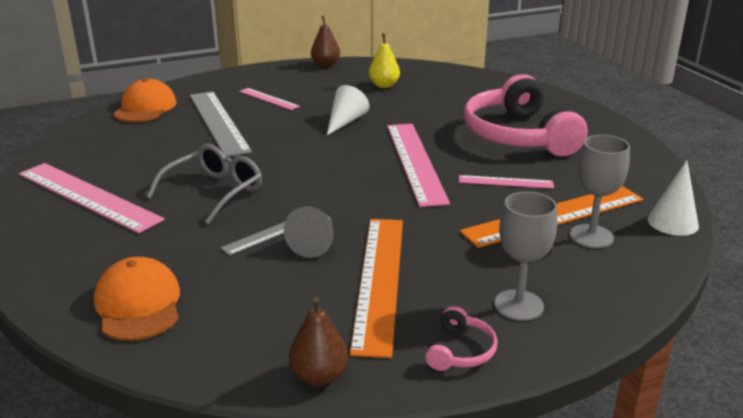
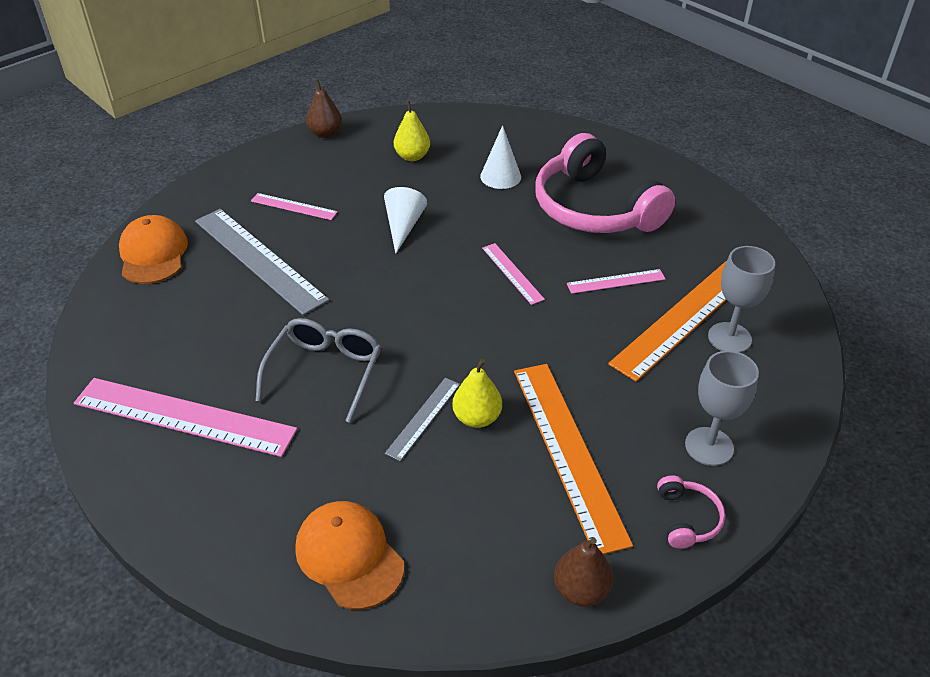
camera: 20 degrees left, 15 degrees up
(315, 242) = (477, 418): grey cone -> yellow pear
(415, 162) = (512, 273): pink ruler -> pink ruler, size x0.50
(672, 222) = (790, 300): white cone -> white cone (500, 176)

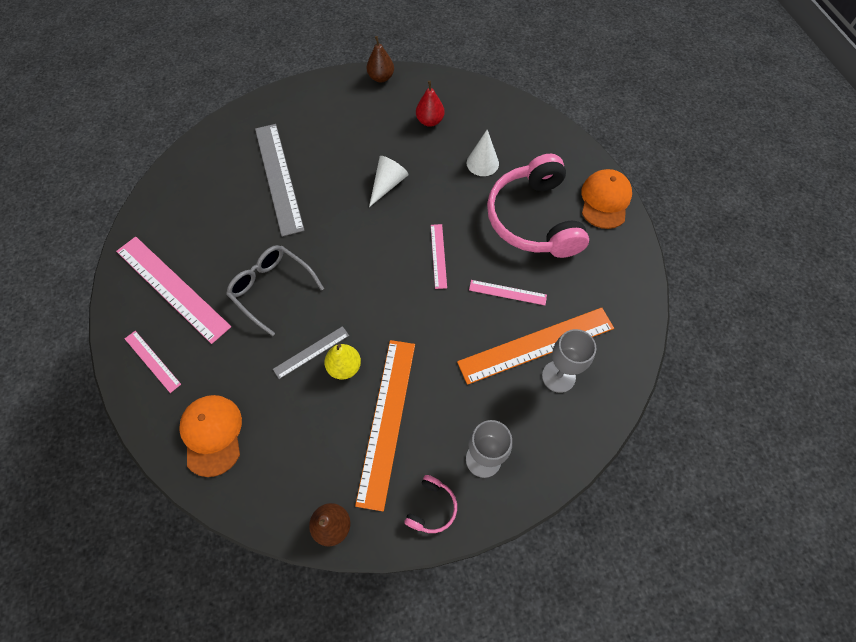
camera: 25 degrees right, 20 degrees up
(153, 254) = (216, 148): orange cap -> orange cap (605, 200)
(293, 206) = (324, 139): pink ruler -> pink ruler (152, 361)
(325, 371) = (271, 288): grey glasses -> grey glasses turned 90 degrees counterclockwise
(412, 156) = (430, 121): yellow pear -> red pear

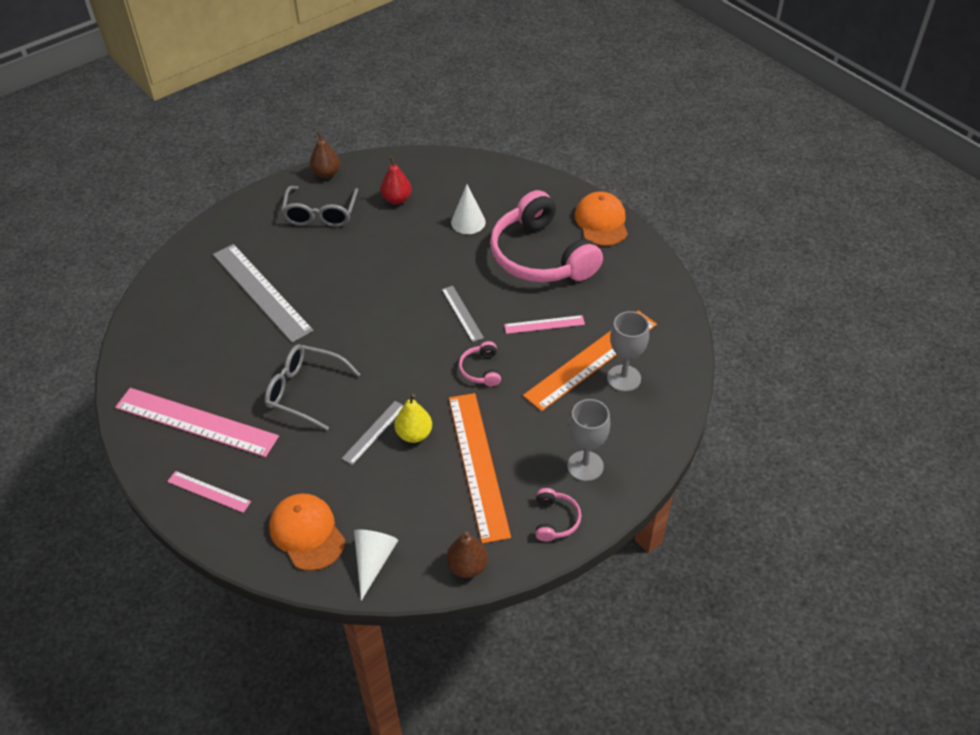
camera: 20 degrees left, 15 degrees down
(359, 116) = (320, 214): none -> grey glasses
(388, 184) = (380, 266): white cone -> white cone (373, 561)
(431, 320) = (481, 370): none -> pink headphones
(438, 255) = (462, 313): pink ruler -> grey ruler

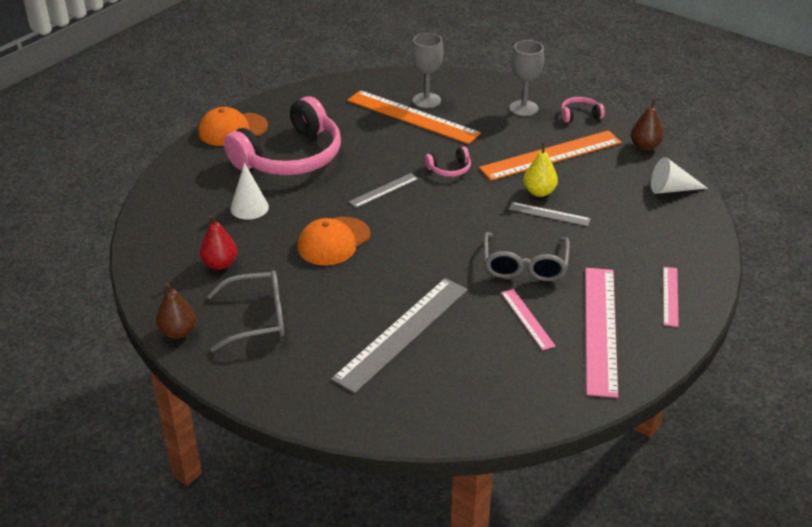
camera: 105 degrees left, 10 degrees down
(307, 533) = (671, 228): orange cap -> orange cap (333, 241)
(544, 324) = (381, 144): pink ruler -> pink ruler (527, 319)

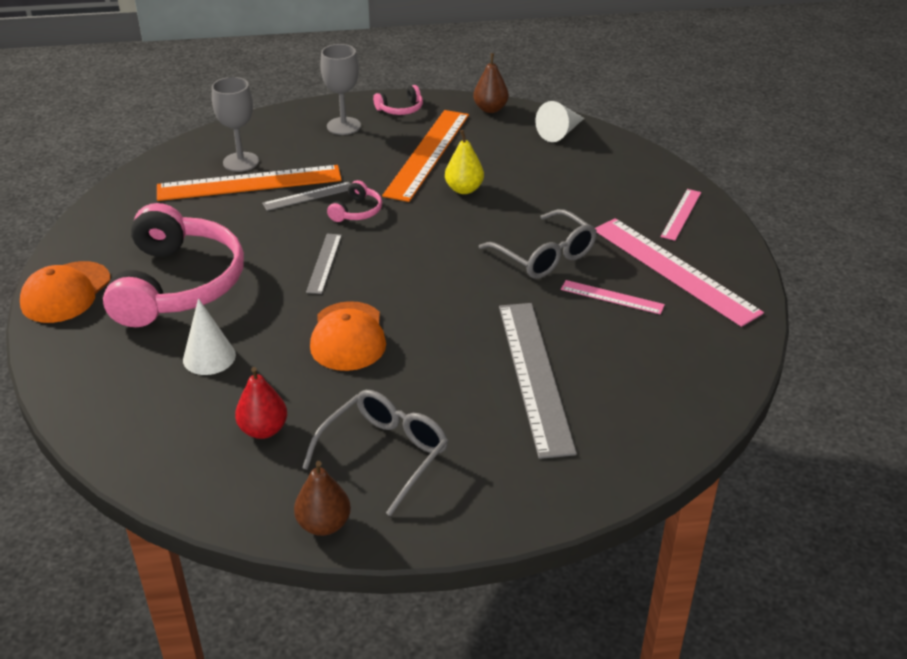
camera: 45 degrees left, 0 degrees up
(549, 214) = (499, 203): grey ruler -> grey ruler (308, 196)
(579, 115) = (400, 109): pink headphones -> pink headphones turned 150 degrees counterclockwise
(670, 296) = (681, 214): pink ruler -> pink ruler turned 60 degrees clockwise

